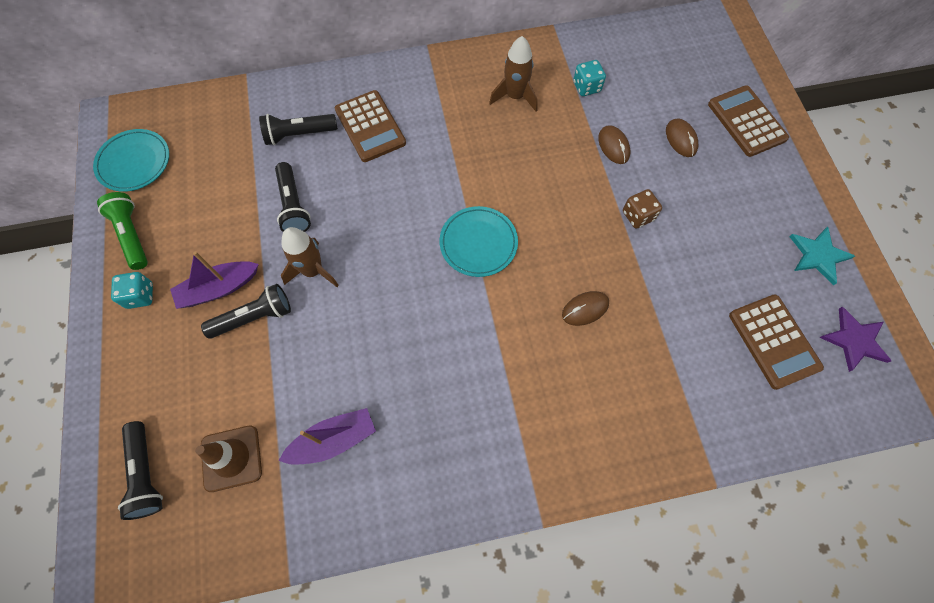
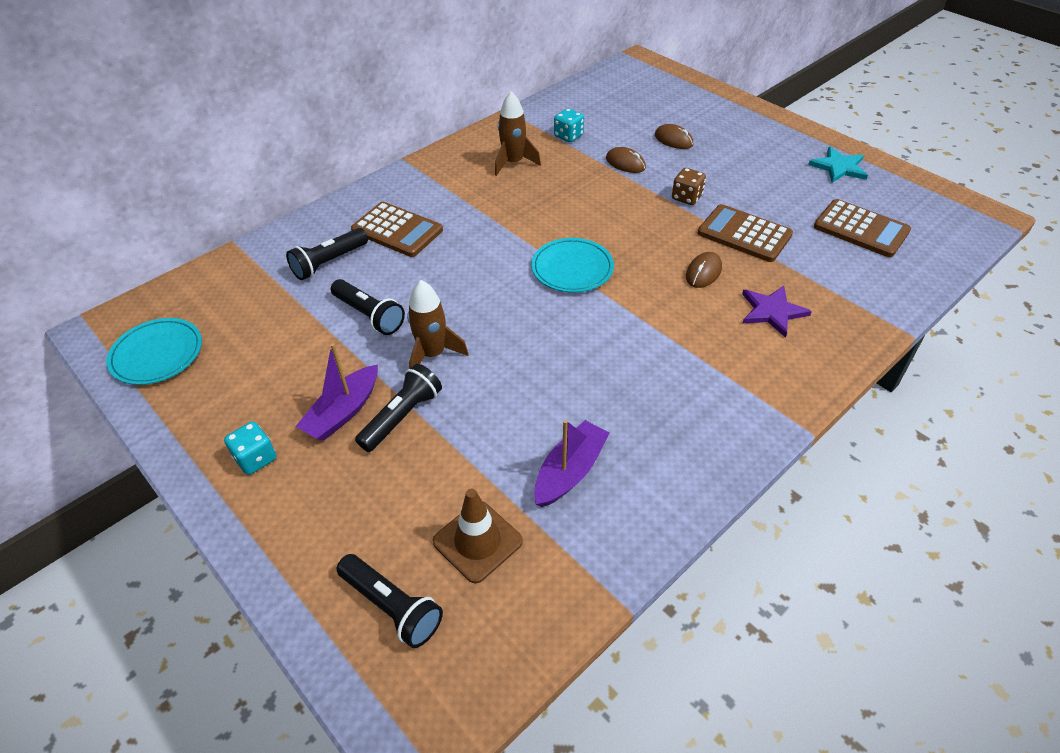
camera: 30 degrees left, 20 degrees down
(132, 235) = (204, 413): green flashlight -> none
(746, 121) = (711, 112): brown calculator -> brown calculator (744, 234)
(854, 340) = (912, 204): purple star -> purple star (772, 311)

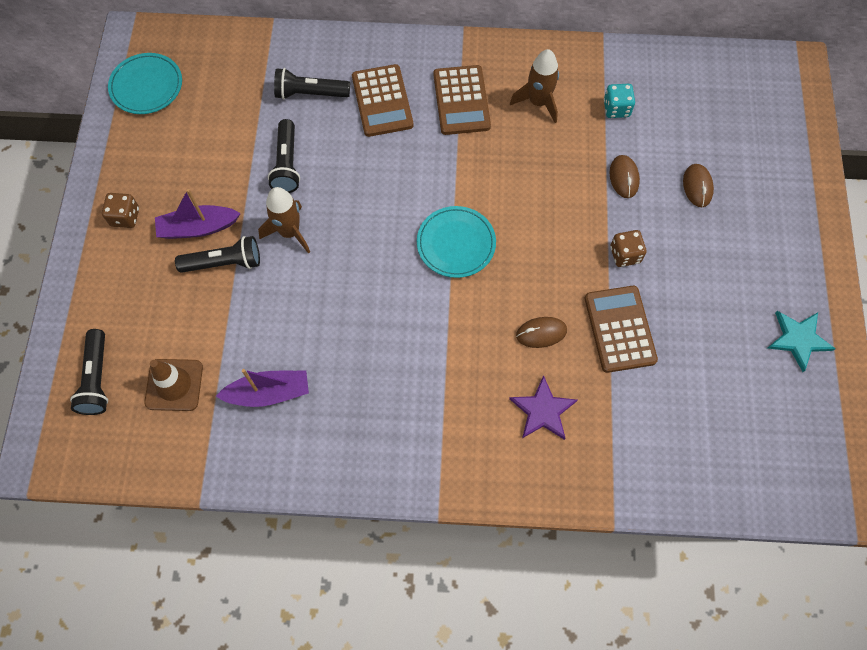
camera: 45 degrees right, 20 degrees up
(255, 458) = (125, 217): turquoise dice -> brown dice
(861, 229) = (719, 411): brown calculator -> brown calculator (461, 100)

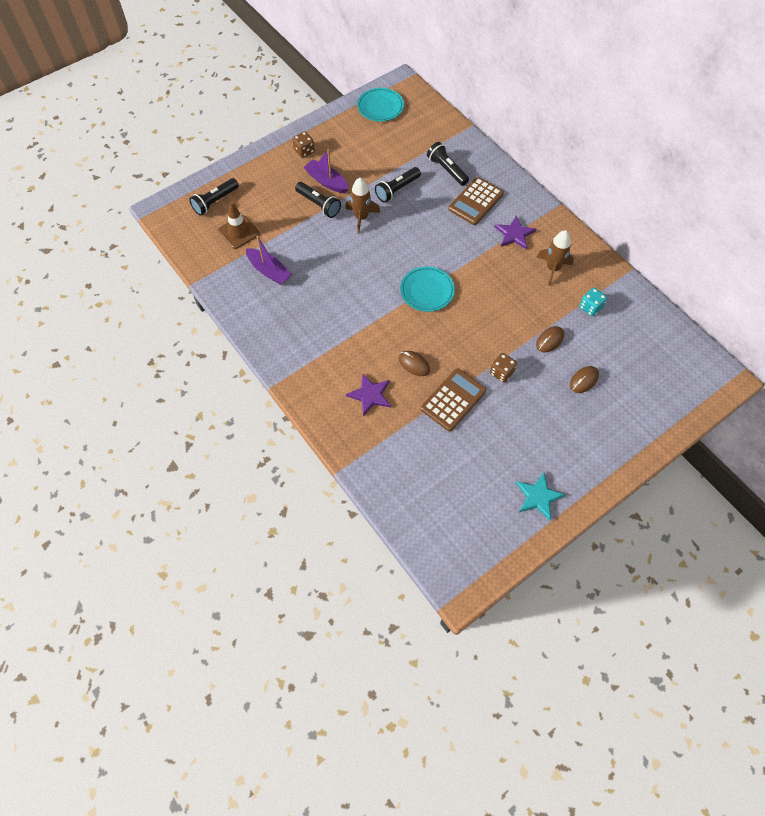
camera: 50 degrees right, 5 degrees down
(461, 100) = (514, 234): brown calculator -> purple star

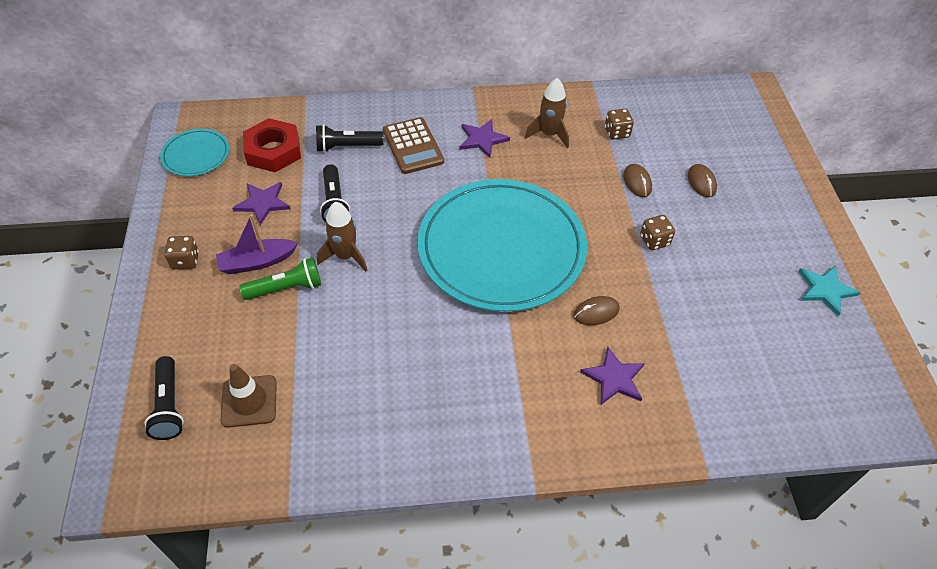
camera: 60 degrees left, 10 degrees down
(269, 271) = (345, 396): purple boat -> none
(318, 204) = (286, 288): black flashlight -> green flashlight
(369, 158) = (262, 203): none -> purple star
(413, 138) = (273, 151): none -> red nut
(427, 290) = (501, 248): turquoise plate -> turquoise plate, size x2.29
(453, 400) = (666, 300): brown calculator -> none
(590, 307) = (617, 132): turquoise dice -> brown dice

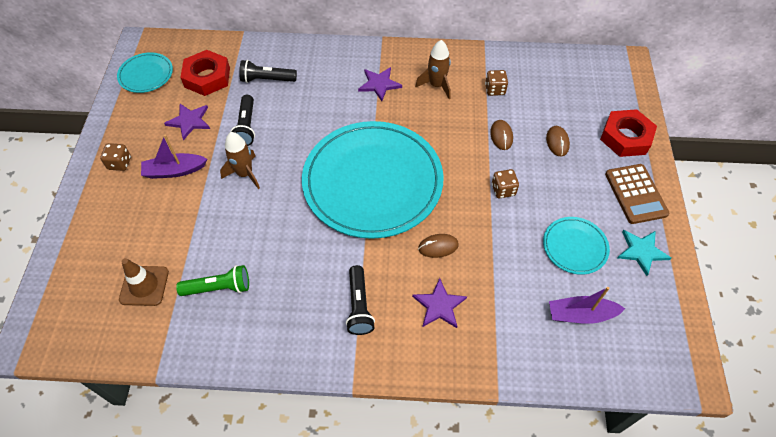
camera: 10 degrees right, 5 degrees up
(169, 405) = (83, 281): black flashlight -> black flashlight (359, 306)
(286, 288) = (192, 195): green flashlight -> green flashlight (218, 287)
(413, 146) = (320, 84): brown calculator -> brown calculator (635, 194)
(751, 294) = (575, 247): none -> turquoise plate
(775, 169) = (625, 137): none -> red nut
(777, 367) = (580, 314): none -> purple boat

